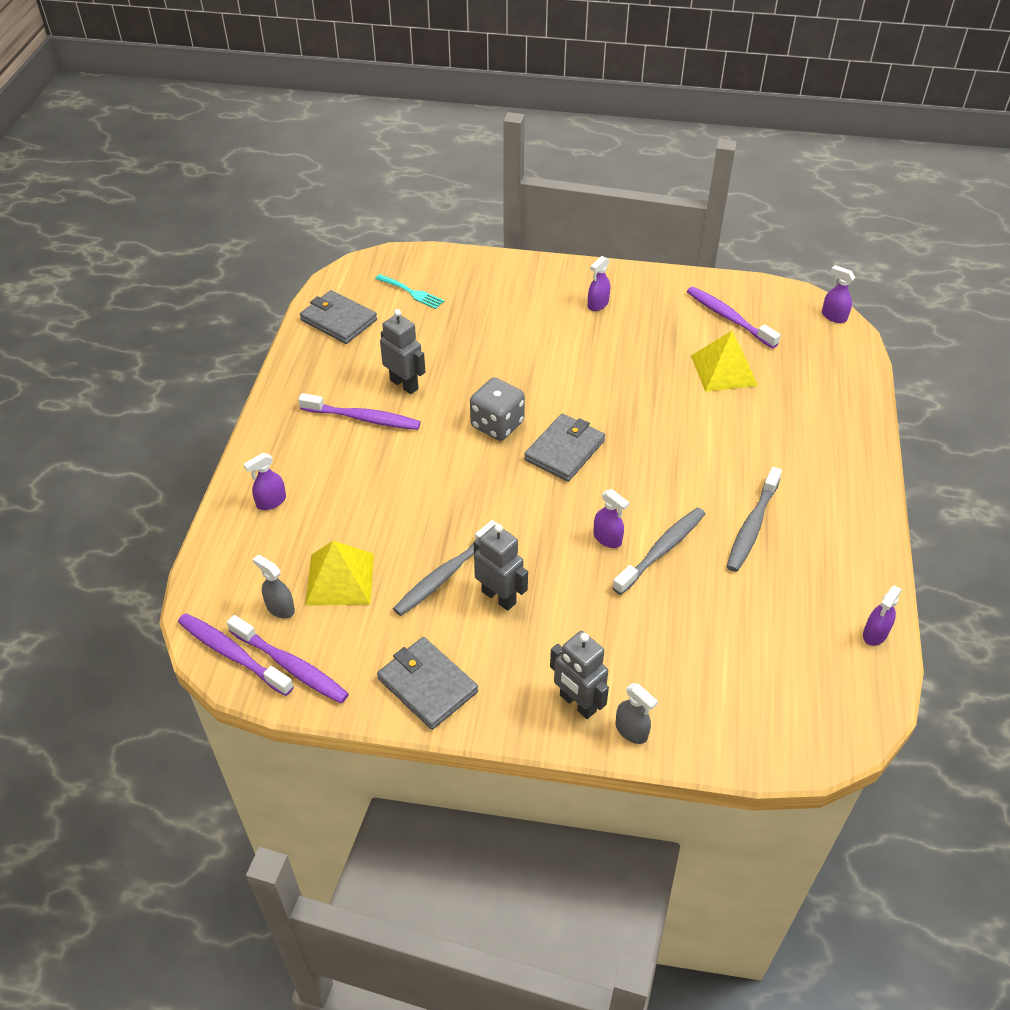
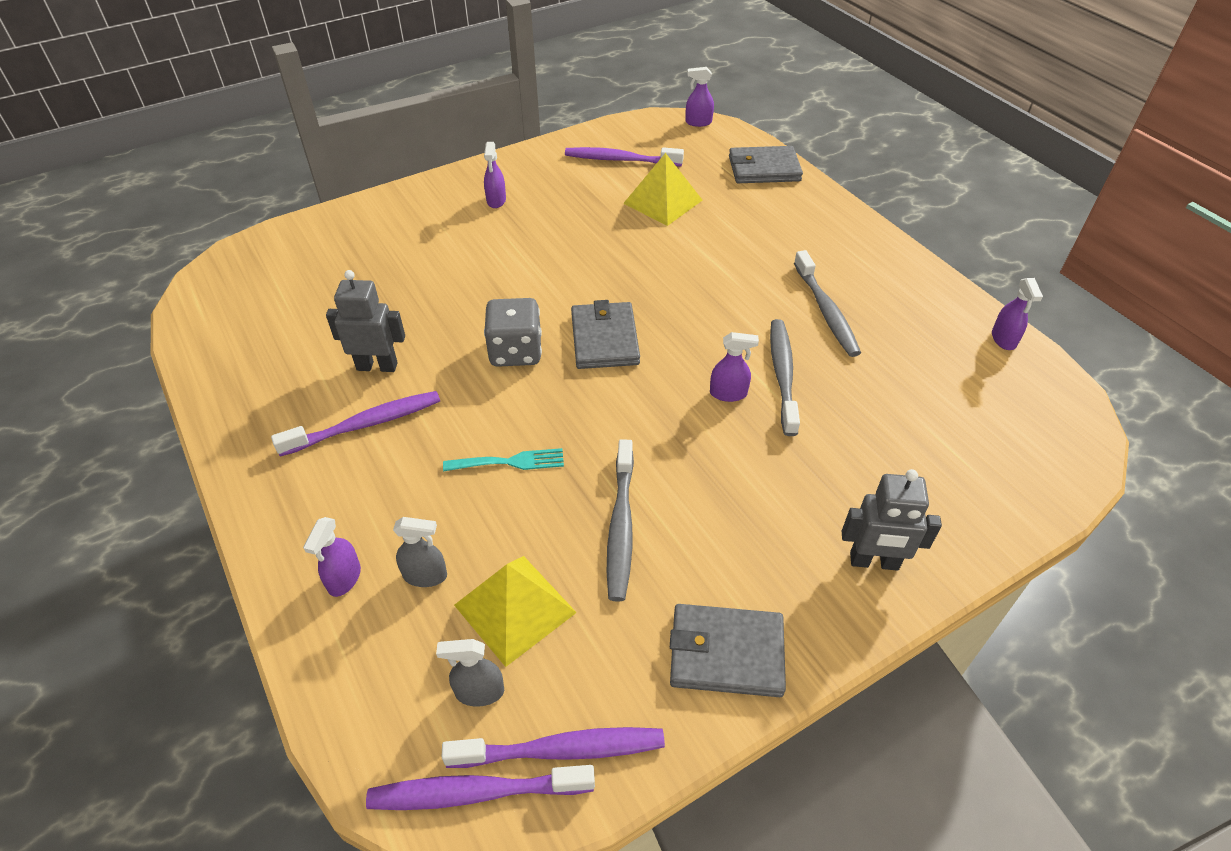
camera: 40 degrees left, 0 degrees up
(338, 320) = (233, 342): grey wallet -> grey wallet (764, 169)
(412, 292) = (293, 276): turquoise fork -> turquoise fork (510, 462)
(499, 597) = (695, 512): grey robot -> none
(631, 731) = (943, 552): grey spray bottle -> grey spray bottle (425, 575)

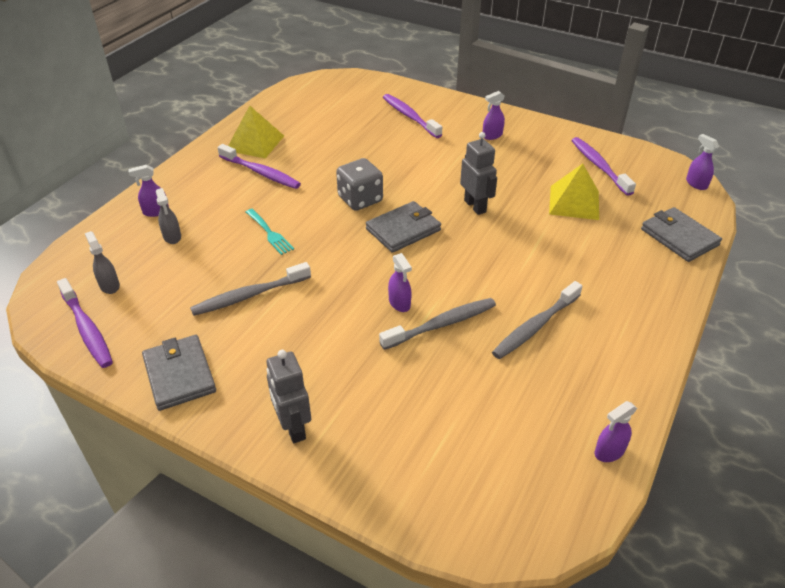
camera: 60 degrees right, 5 degrees down
(377, 366) = (306, 157): grey robot -> grey robot (475, 206)
(477, 792) = (52, 308): purple toothbrush -> purple toothbrush (410, 117)
(515, 609) = (167, 277): yellow pyramid -> yellow pyramid (255, 143)

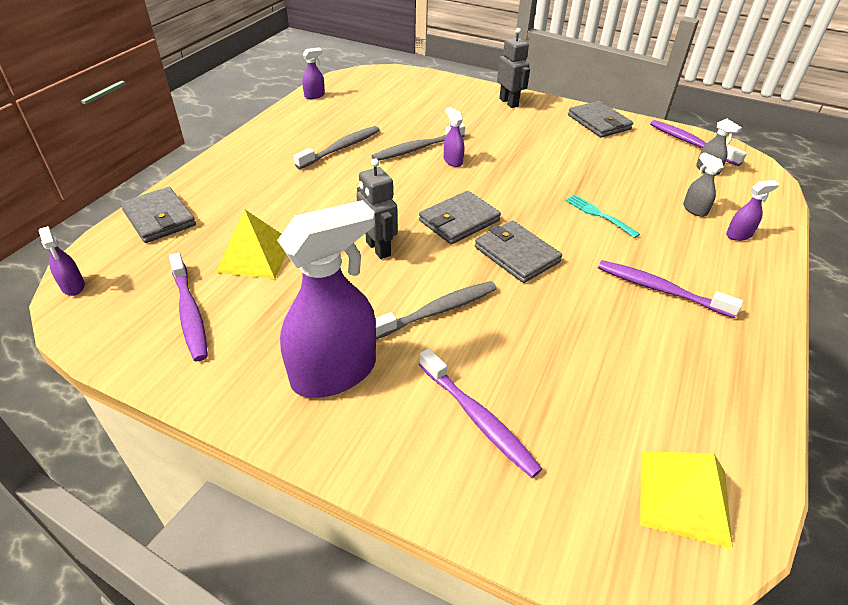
camera: 175 degrees right, 0 degrees up
(250, 295) = (582, 165): grey toothbrush -> grey toothbrush (437, 311)
(255, 143) = (707, 344): yellow pyramid -> yellow pyramid (684, 497)
(360, 199) = (516, 254): grey dice -> grey wallet
(492, 135) = (334, 372): purple spray bottle -> purple spray bottle, size x2.37

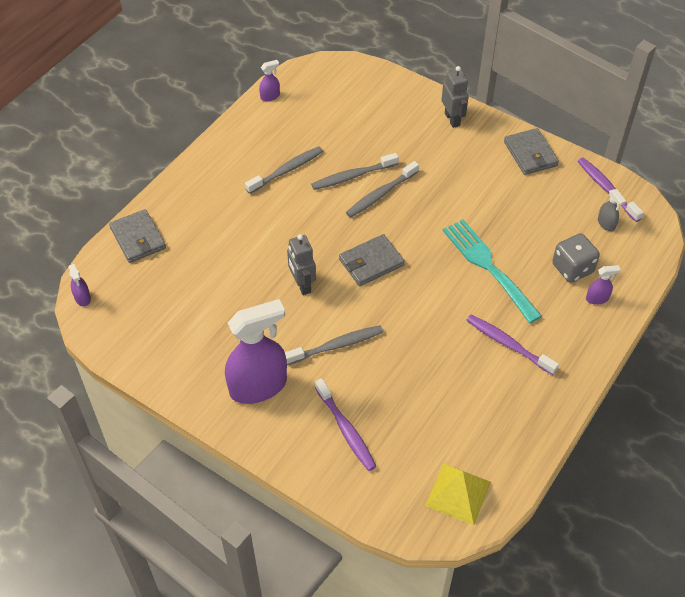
camera: 10 degrees right, 10 degrees up
(190, 312) = (163, 329): purple toothbrush -> none
(255, 256) = (210, 283): yellow pyramid -> none
(453, 161) = (381, 194): purple spray bottle -> grey toothbrush
(516, 254) = (408, 301): grey wallet -> none
(598, 215) = (488, 266): turquoise fork -> turquoise fork, size x2.03
(694, 209) = (572, 268): grey spray bottle -> grey dice

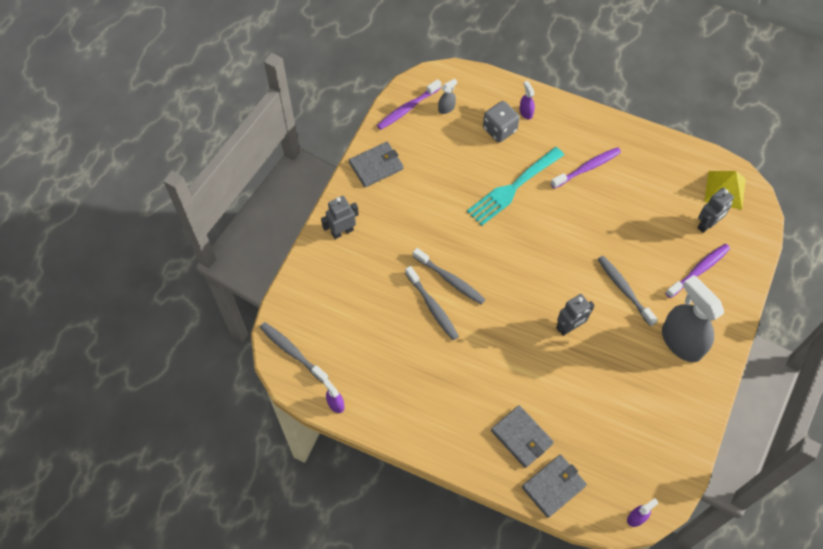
camera: 100 degrees left, 10 degrees up
(258, 386) = (681, 341): purple spray bottle -> grey spray bottle
(286, 170) = (437, 367): grey toothbrush -> grey toothbrush (292, 352)
(371, 262) = (531, 276): grey wallet -> grey wallet (521, 437)
(408, 457) = (707, 224): none -> grey robot
(508, 344) = (587, 168): purple toothbrush -> purple toothbrush turned 150 degrees counterclockwise

